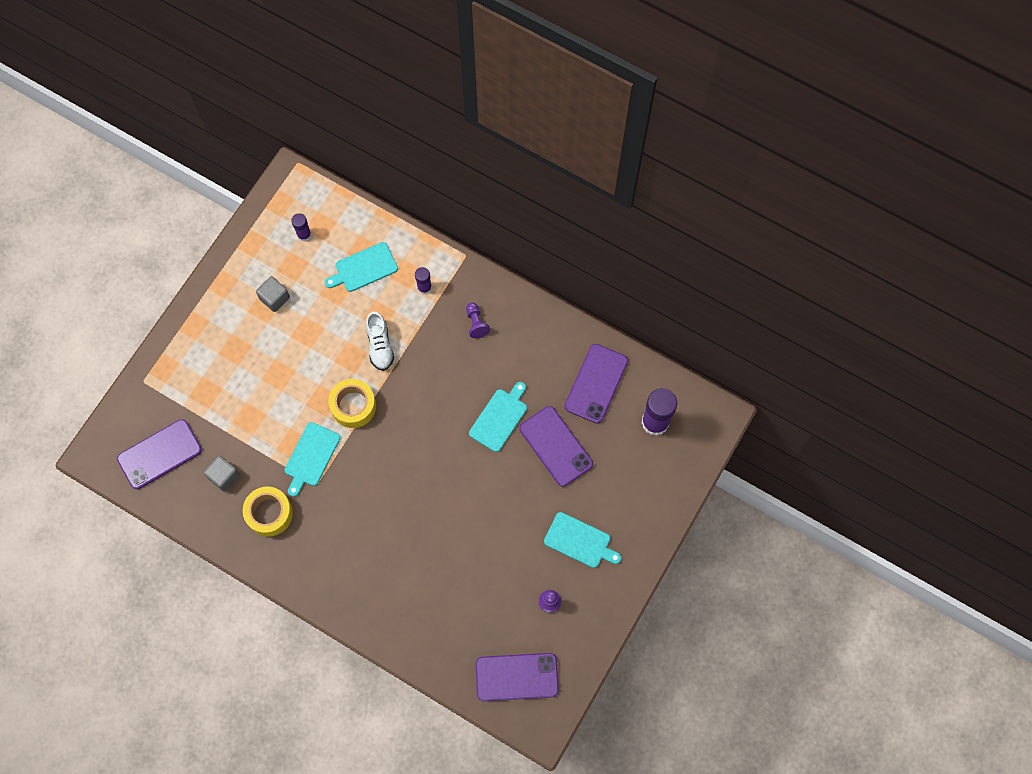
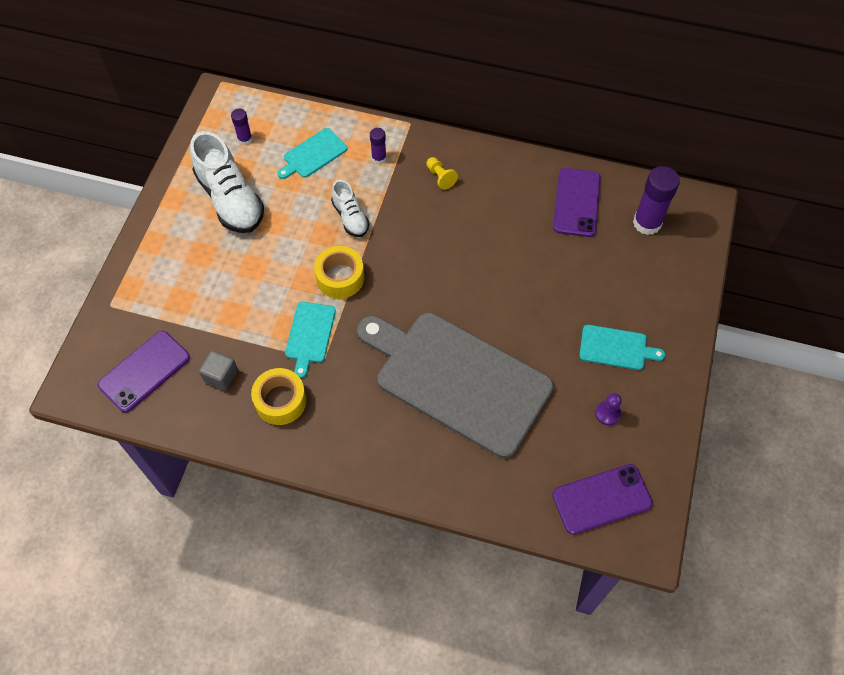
camera: 15 degrees left, 10 degrees down
(275, 298) = (230, 199): grey cube -> white shoe
(428, 534) = (457, 379): none -> grey cutting board
(476, 323) = (440, 177): purple pawn -> yellow pawn
(500, 418) = (493, 254): turquoise cutting board -> none
(556, 446) = (558, 266): purple phone -> none

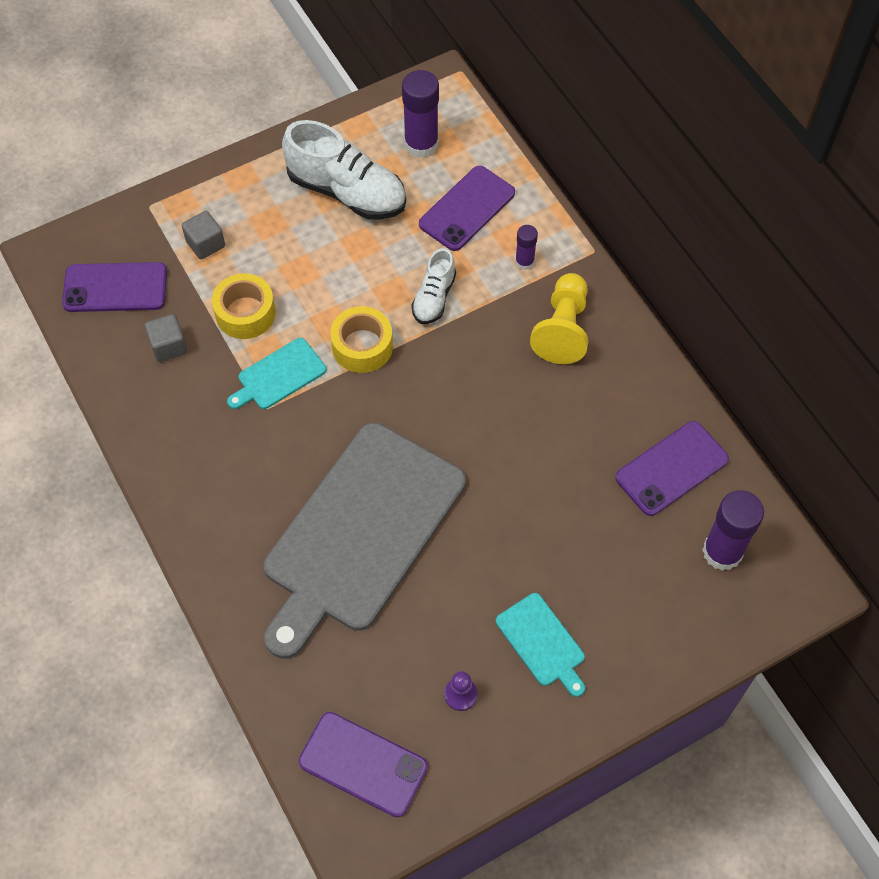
camera: 45 degrees right, 0 degrees up
(175, 298) = (205, 244): none -> grey cube
(230, 199) = (347, 192): white shoe -> white shoe turned 75 degrees counterclockwise
(245, 139) = (421, 144): purple glue stick -> purple glue stick, size x1.86
(280, 401) = (191, 412): yellow tape -> yellow tape (245, 313)
(313, 154) = (467, 208): turquoise cutting board -> purple phone
(440, 177) = (562, 329): yellow pawn -> yellow pawn, size x1.93
(457, 379) = (360, 533): grey cutting board -> grey cutting board turned 135 degrees counterclockwise

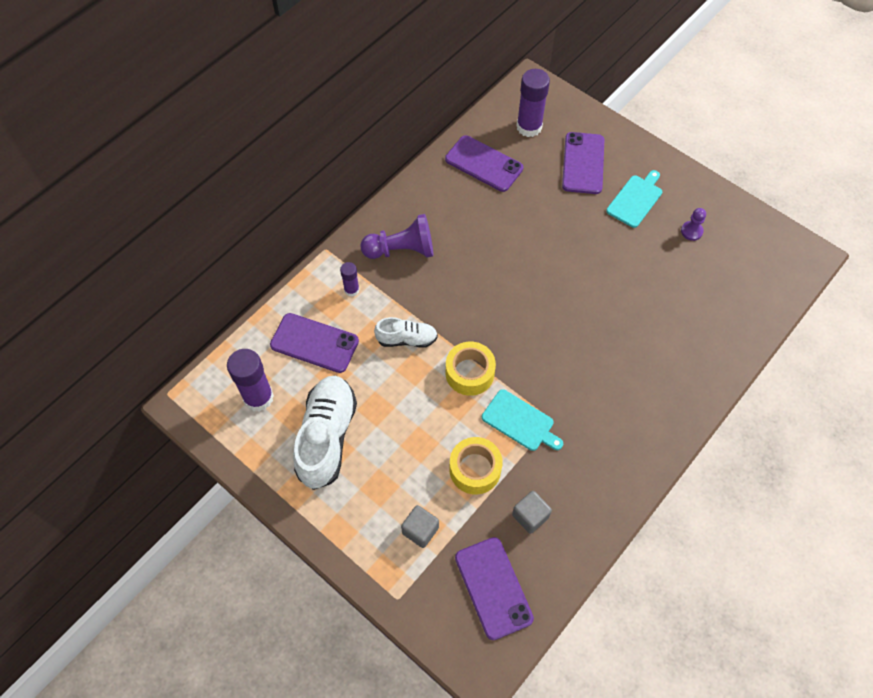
camera: 110 degrees left, 0 degrees up
(360, 533) = (617, 322): grey cutting board -> none
(363, 764) = (763, 268): purple phone -> purple phone (583, 163)
(562, 329) = (401, 250): yellow pawn -> purple pawn

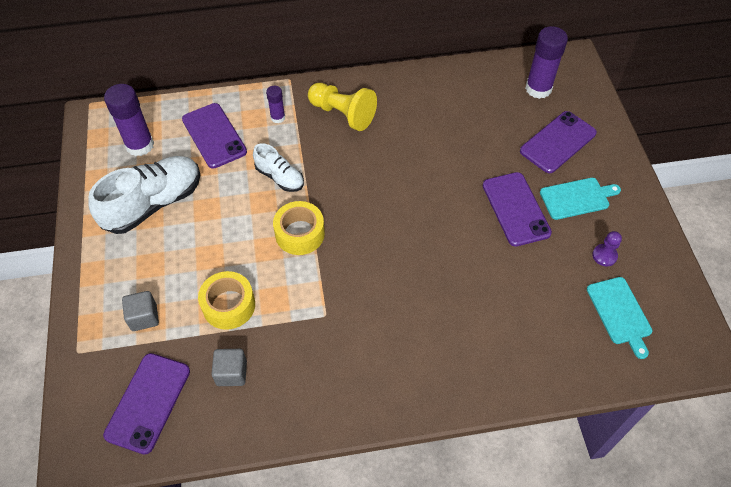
camera: 40 degrees right, 5 degrees down
(401, 250) = (342, 114): purple pawn -> yellow pawn
(483, 164) = (471, 93): purple phone -> purple phone (515, 209)
(520, 422) = (299, 297): turquoise cutting board -> turquoise cutting board (620, 313)

